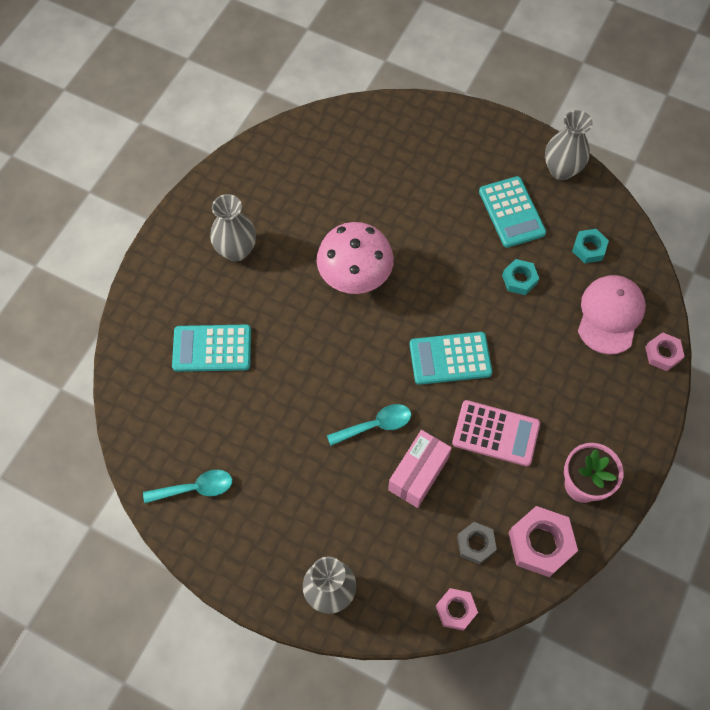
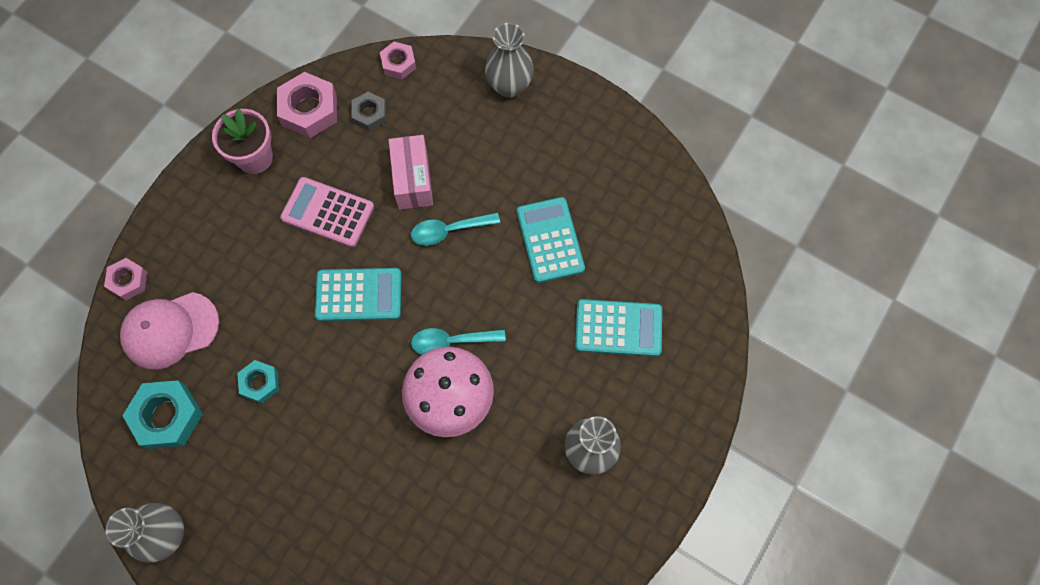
camera: 175 degrees left, 5 degrees up
(195, 488) = (633, 184): turquoise spoon -> turquoise spoon (451, 341)
(418, 474) = (413, 180): pink box -> pink box turned 45 degrees counterclockwise
(512, 212) = (246, 476): turquoise calculator -> turquoise calculator (550, 240)
(589, 248) = (167, 416): turquoise nut -> turquoise nut, size x1.67
(610, 315) = (170, 330): pink cap -> pink cap turned 45 degrees clockwise

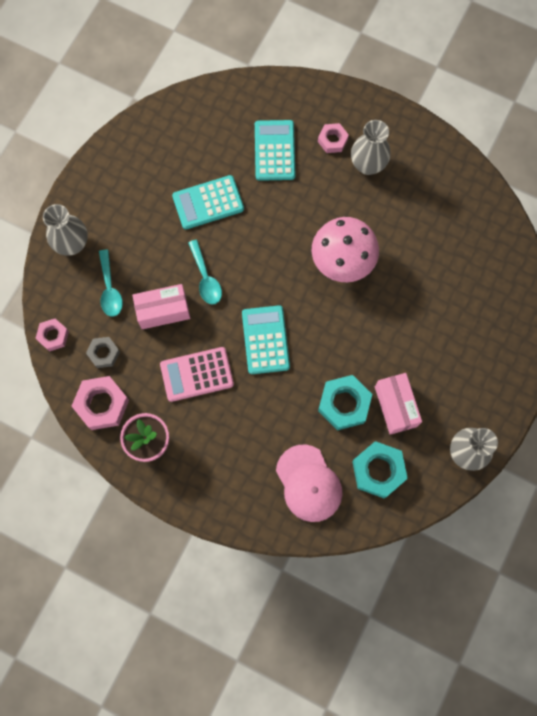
camera: 95 degrees left, 5 degrees up
(128, 281) = (270, 527): pink nut -> pink nut (332, 140)
(245, 449) = (395, 406): none -> pink box
(260, 383) = (344, 404): turquoise nut -> turquoise nut, size x1.67
(327, 212) = (197, 374): pink calculator -> pink calculator turned 60 degrees clockwise
(451, 341) = (296, 266): turquoise spoon -> turquoise spoon (110, 289)

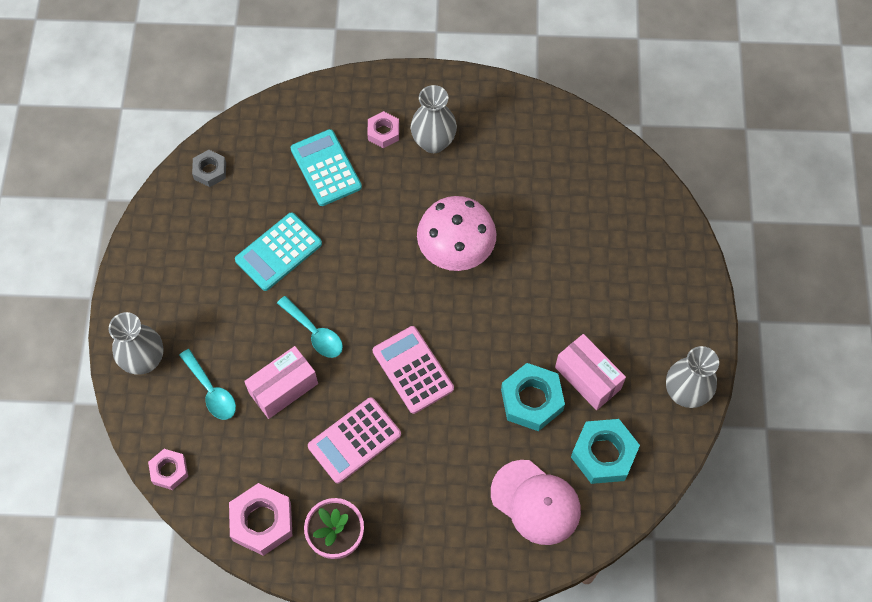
camera: 25 degrees left, 10 degrees down
(104, 353) = (237, 464): grey nut -> grey nut (210, 171)
(265, 340) = (413, 370): turquoise calculator -> pink calculator

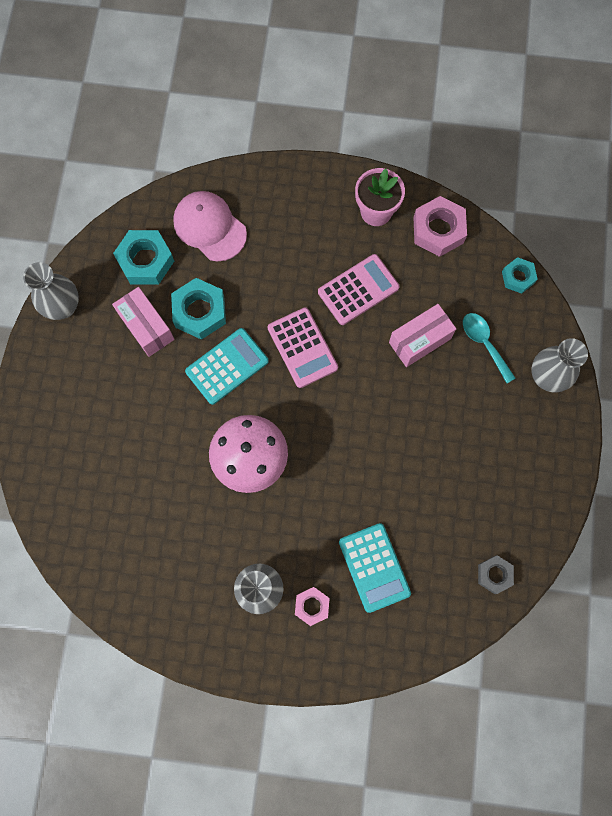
camera: 175 degrees left, 10 degrees up
(169, 471) = (518, 277): pink nut -> turquoise nut
(279, 252) = (423, 476): turquoise calculator -> turquoise calculator (227, 366)
(314, 333) = (390, 390): turquoise spoon -> none

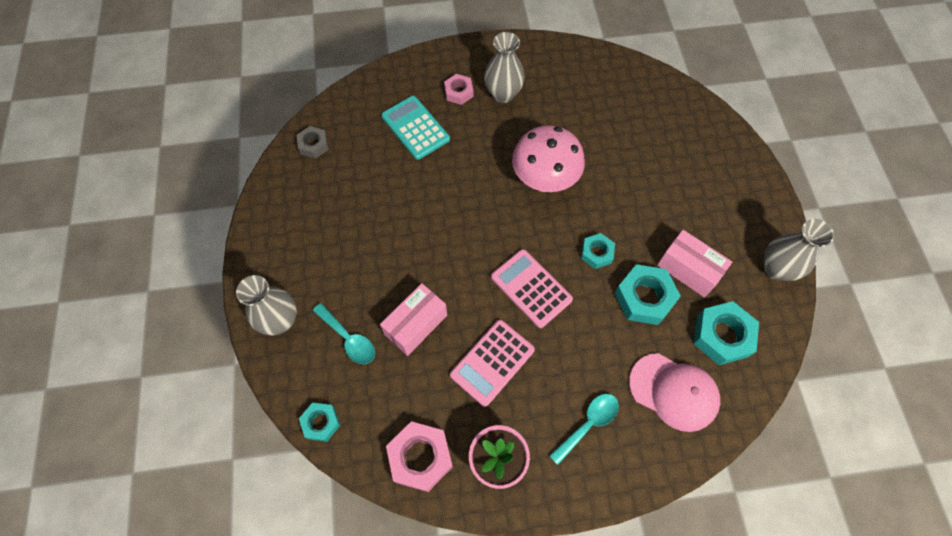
camera: 165 degrees right, 10 degrees down
(227, 366) = (596, 253): turquoise calculator -> turquoise nut
(292, 221) = (588, 424): none -> turquoise spoon

